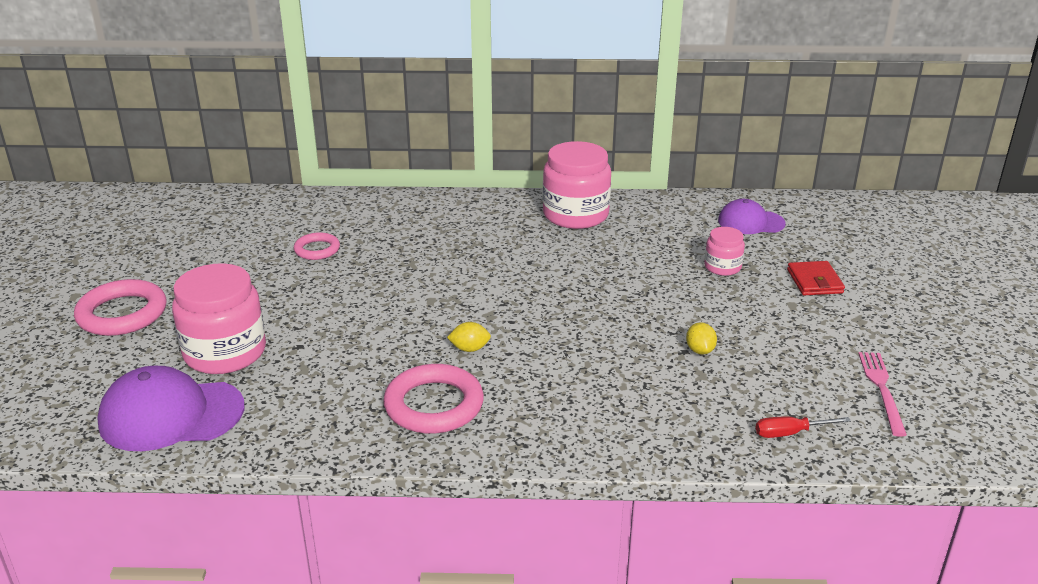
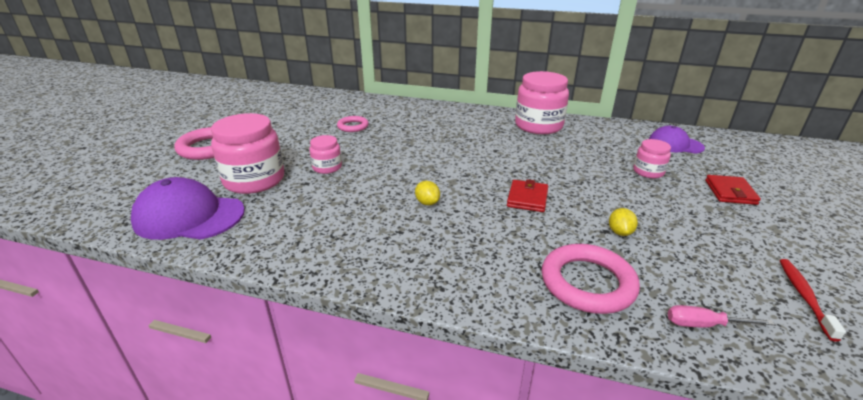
camera: 15 degrees right, 0 degrees up
(315, 319) = (327, 167): none -> pink jar
(434, 405) = (380, 241): pink ring -> pink ring (587, 283)
(469, 349) = (427, 203): yellow lemon -> yellow lemon turned 45 degrees clockwise
(588, 324) = (527, 198): none -> red wallet
(790, 433) = (703, 325): red screwdriver -> pink screwdriver
(881, 389) = (804, 296): pink fork -> red toothbrush

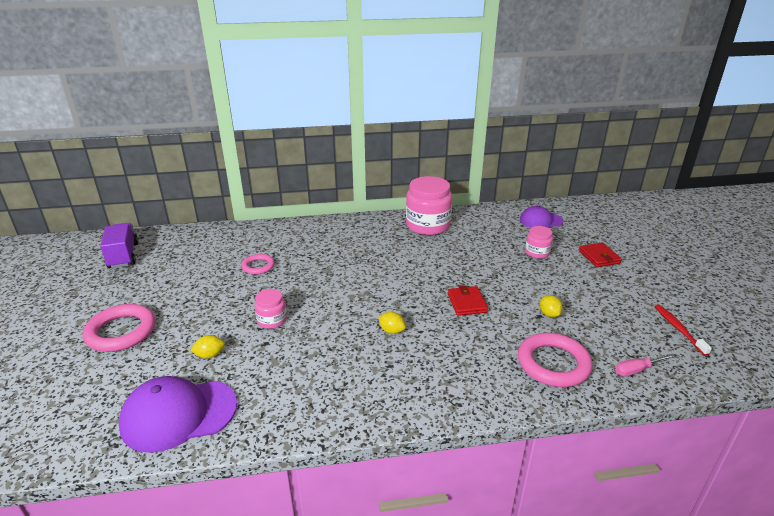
camera: 25 degrees left, 0 degrees up
(254, 180) = (210, 355): pink jar -> yellow lemon
(260, 99) = (123, 256): none -> purple truck

